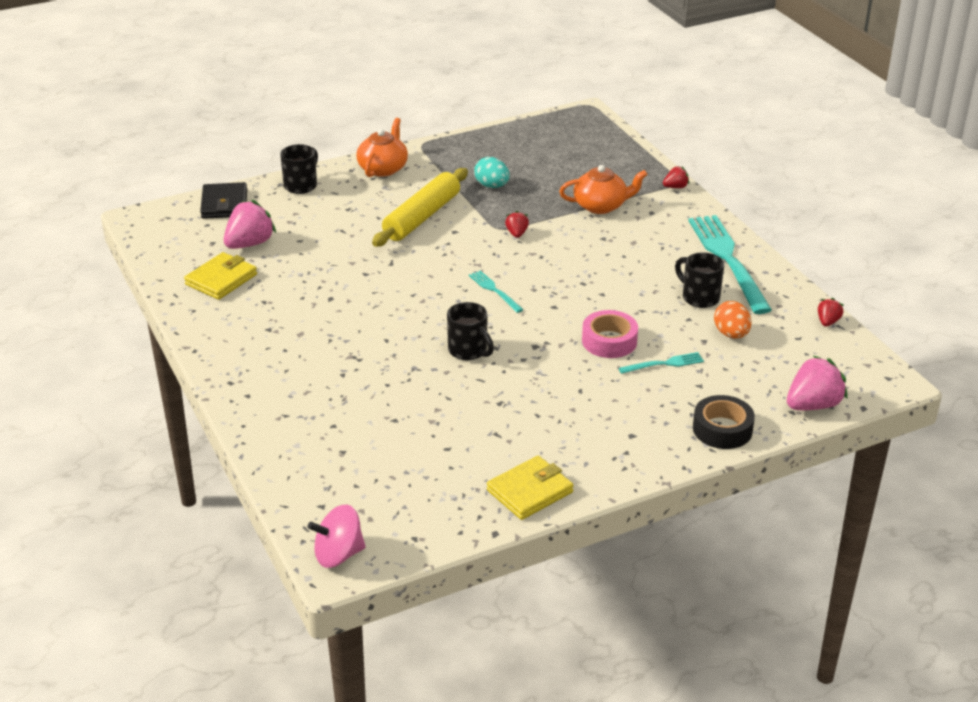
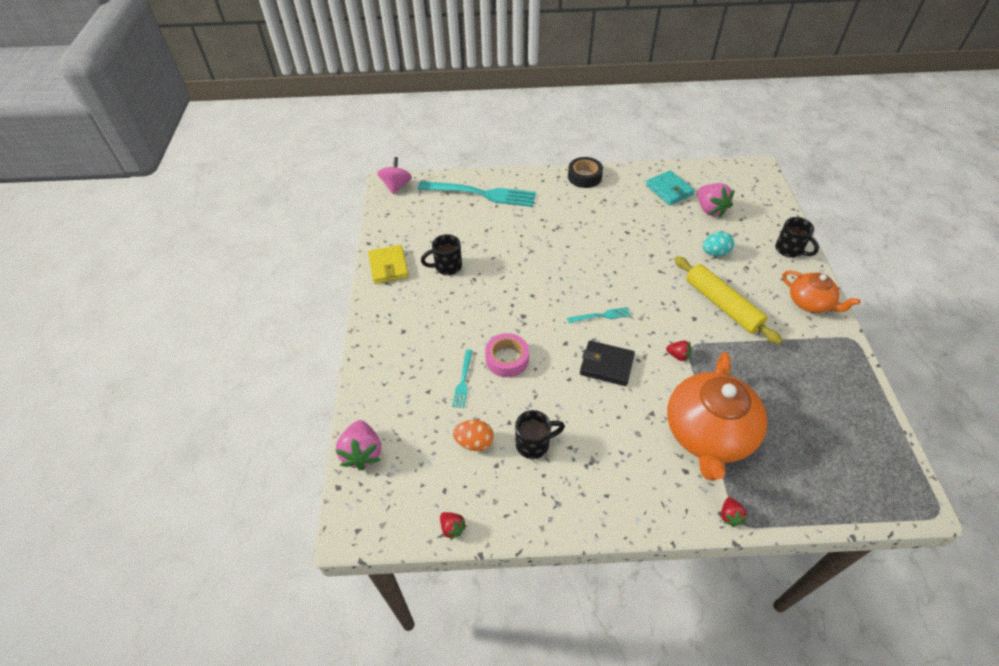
camera: 115 degrees right, 15 degrees up
(221, 279) = (669, 190): yellow wallet -> turquoise wallet
(224, 204) = (769, 207): black wallet -> black wallet (606, 365)
(469, 351) = (535, 280): black mug -> black mug (447, 267)
(492, 186) = (764, 365): turquoise egg -> turquoise egg (715, 253)
(601, 206) = (708, 434): orange teapot -> orange teapot, size x1.78
(722, 429) = (376, 382): black tape -> black tape (584, 177)
(727, 259) = (582, 496): turquoise fork -> turquoise fork (482, 194)

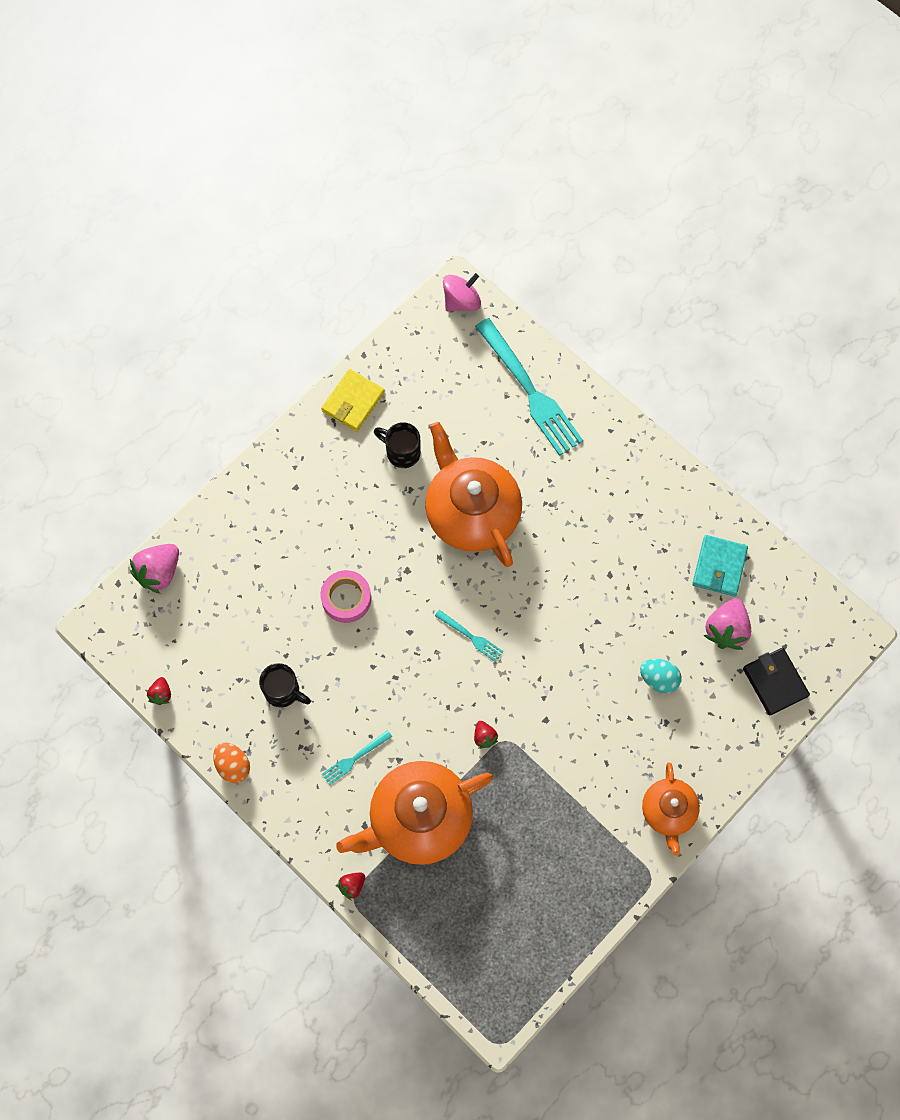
camera: 45 degrees right, 20 degrees up
(463, 381) = (291, 584): turquoise fork -> turquoise fork (354, 759)
(474, 442) = (243, 645): orange egg -> orange egg (233, 765)
(521, 262) = (471, 512): none -> orange teapot
(584, 177) = (657, 466): black tape -> none
(606, 365) = (416, 685): black wallet -> black wallet (775, 682)
(722, 305) = (587, 733): yellow rolling pin -> none
(789, 250) = (734, 748): black mug -> none

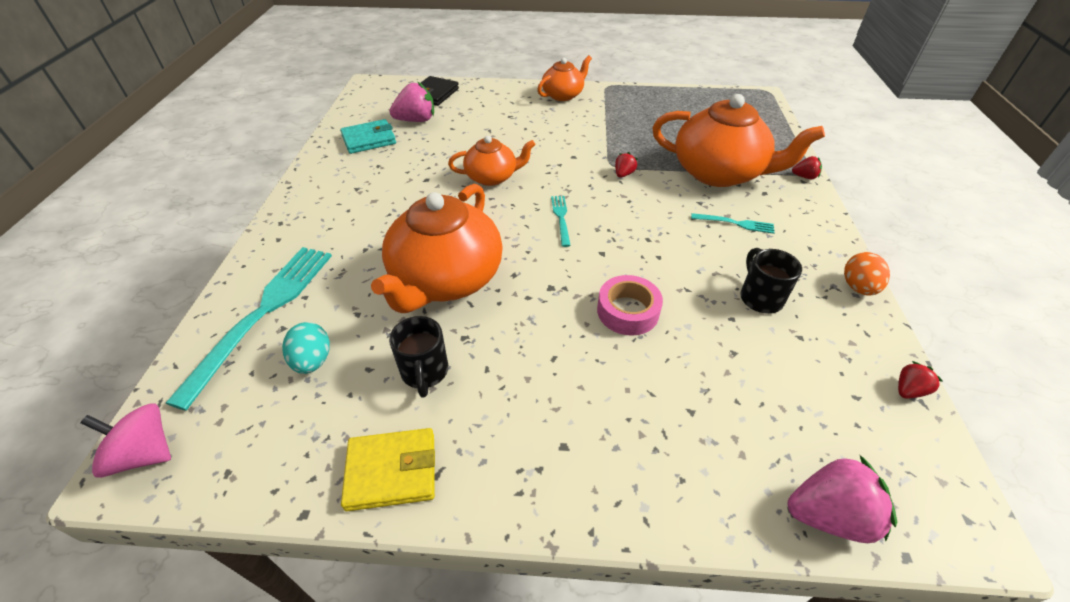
camera: 130 degrees left, 25 degrees down
(569, 628) = (492, 177): none -> orange teapot
(658, 679) = (484, 129): turquoise egg -> turquoise egg (313, 361)

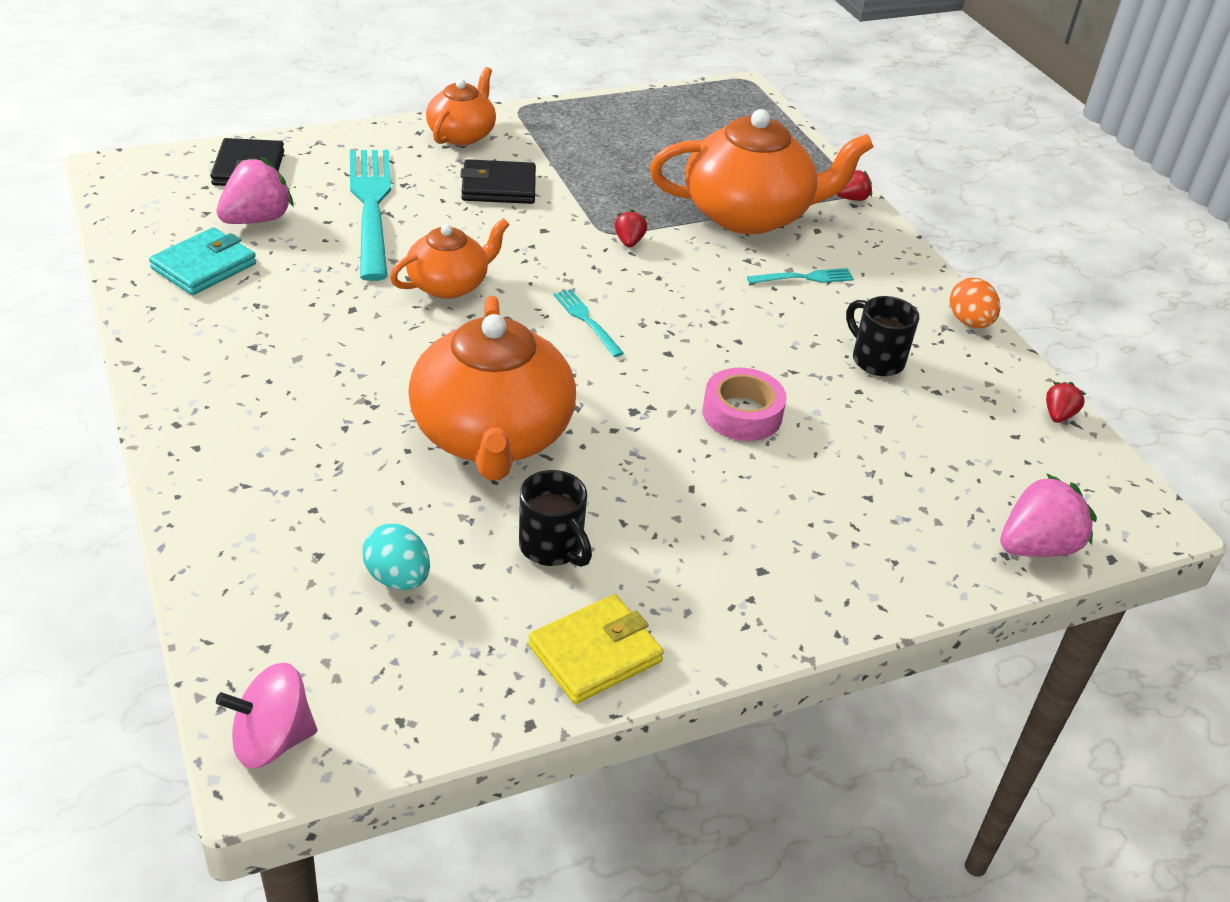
camera: 30 degrees left, 5 degrees down
(264, 312) = (272, 544): turquoise fork -> turquoise fork (371, 206)
(563, 127) = (498, 187): none -> black wallet

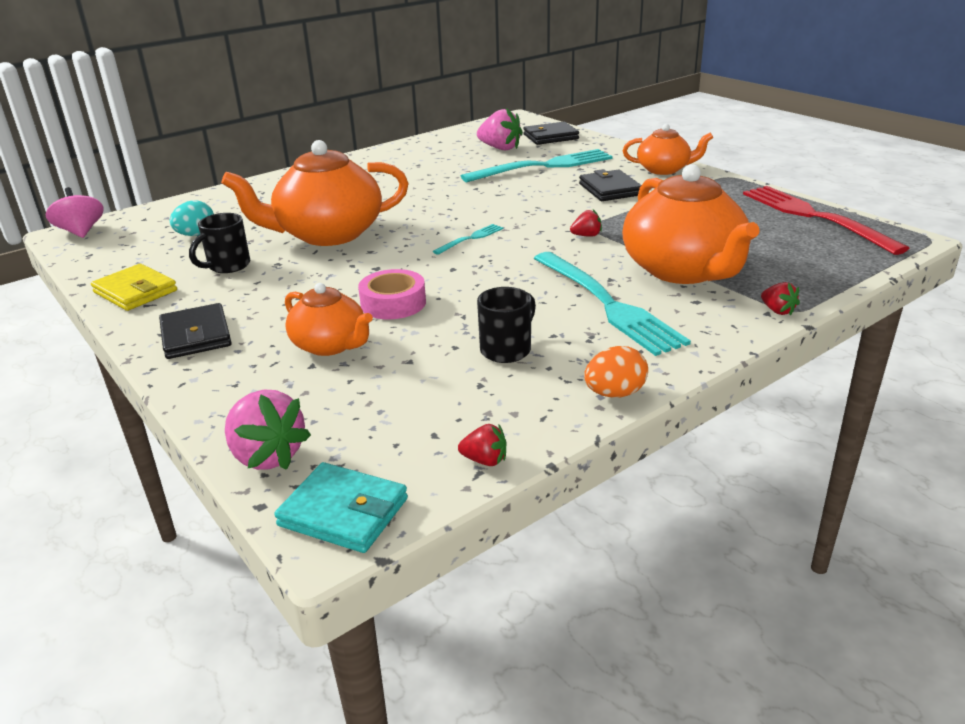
camera: 80 degrees right, 10 degrees down
(204, 266) = (443, 149): turquoise wallet -> turquoise wallet (343, 512)
(449, 284) = (477, 198): orange teapot -> orange teapot (330, 345)
(663, 107) = (813, 216): none -> red fork
(764, 590) = (196, 336): none -> black wallet
(805, 278) = (608, 304): turquoise fork -> turquoise fork, size x2.21

